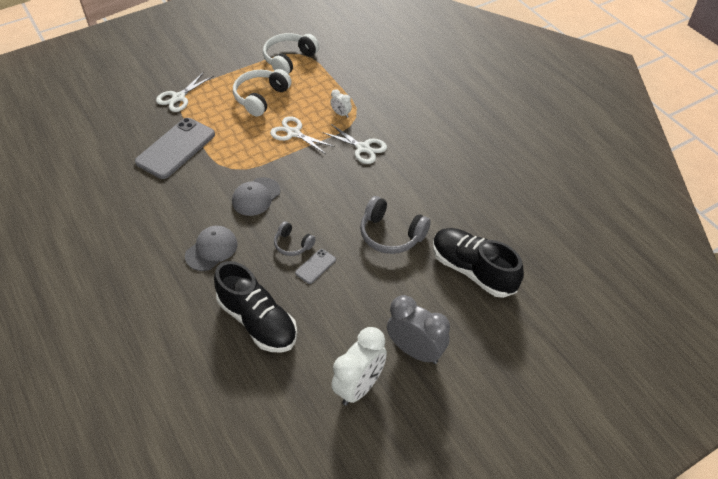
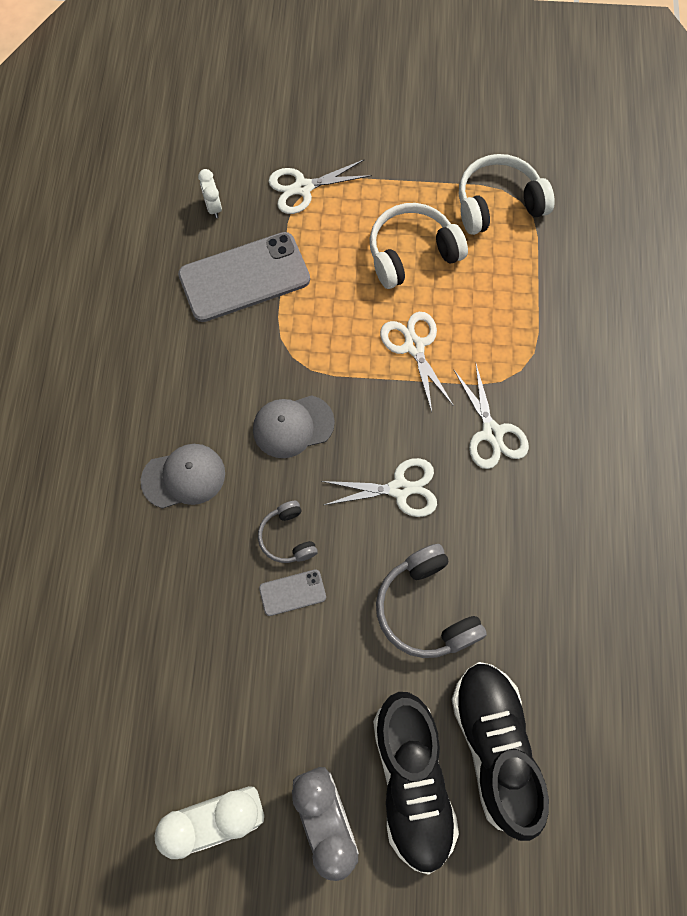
camera: 35 degrees right, 20 degrees up
(258, 321) = (167, 628): black shoe -> black shoe (411, 780)
(335, 193) = (400, 489): none -> white scissors
(341, 114) = (503, 351): white clock -> white clock (213, 207)

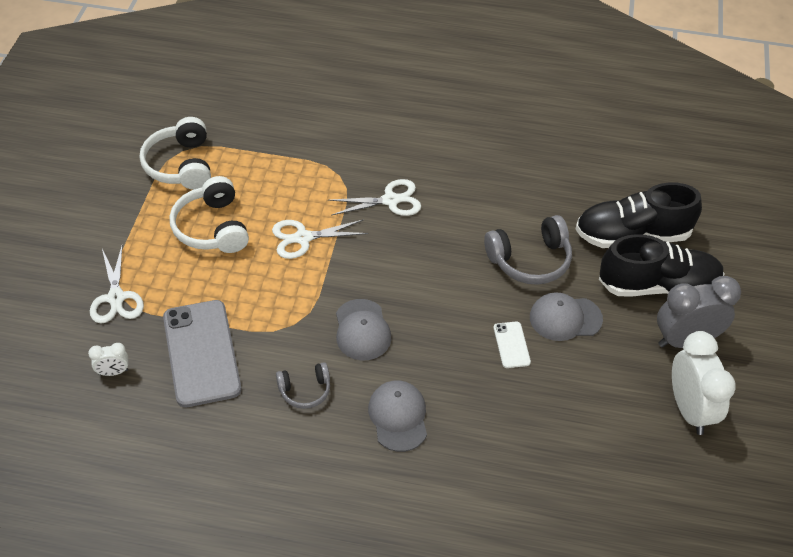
camera: 85 degrees left, 20 degrees down
(287, 537) = (463, 344): grey headphones -> grey headphones (305, 390)
(292, 592) = (511, 345): grey phone -> white phone
(340, 656) = (565, 318): none -> grey cap
(400, 489) = (430, 264): white scissors -> none

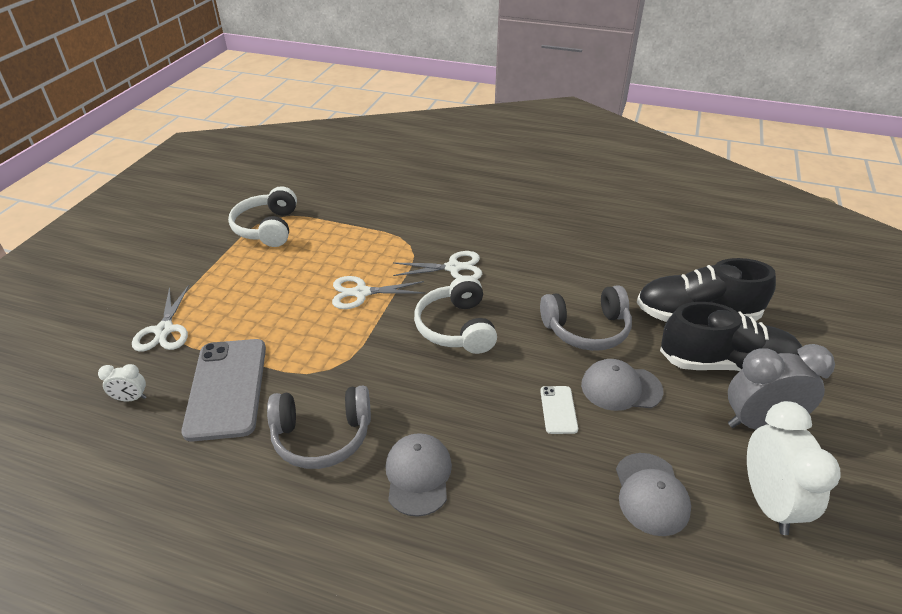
camera: 10 degrees right, 10 degrees down
(212, 228) = (278, 278): white headphones -> white headphones (456, 327)
(305, 390) = (322, 436): grey headphones -> grey headphones, size x1.72
(362, 330) = (399, 380): grey cap -> grey cap (651, 494)

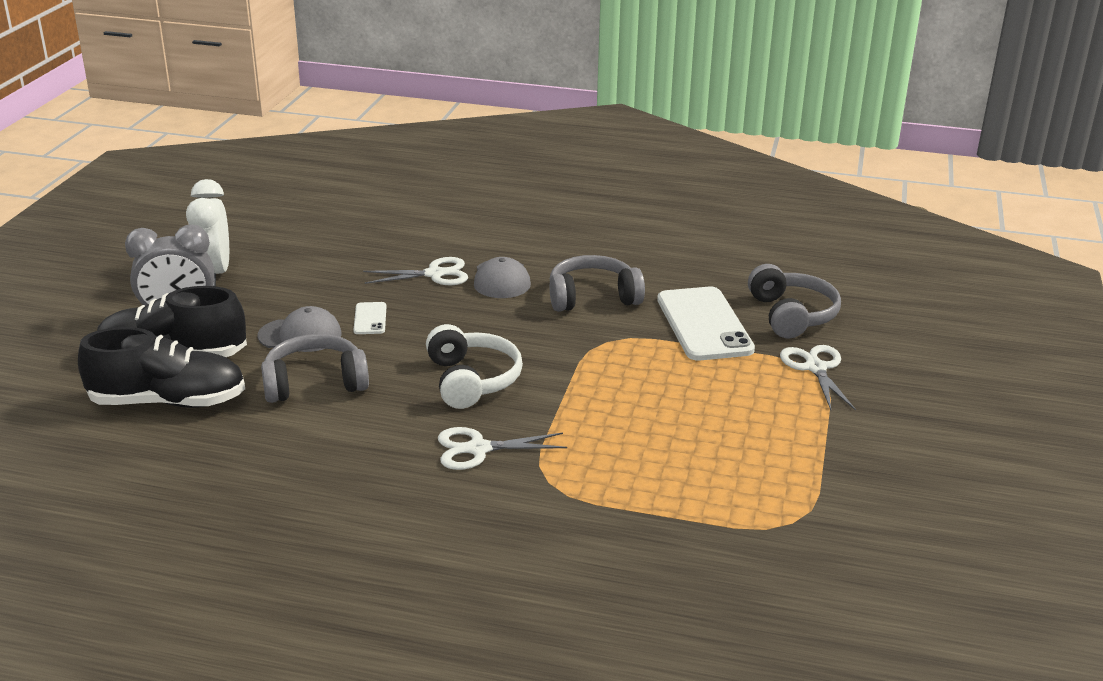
camera: 175 degrees right, 10 degrees down
(131, 398) = (791, 315): white clock -> grey headphones
(226, 388) = (704, 324): grey phone -> white phone
(267, 228) = (788, 502): white headphones -> none
(361, 293) = (599, 413): white scissors -> white scissors (435, 274)
(651, 494) = (308, 275): grey cap -> none

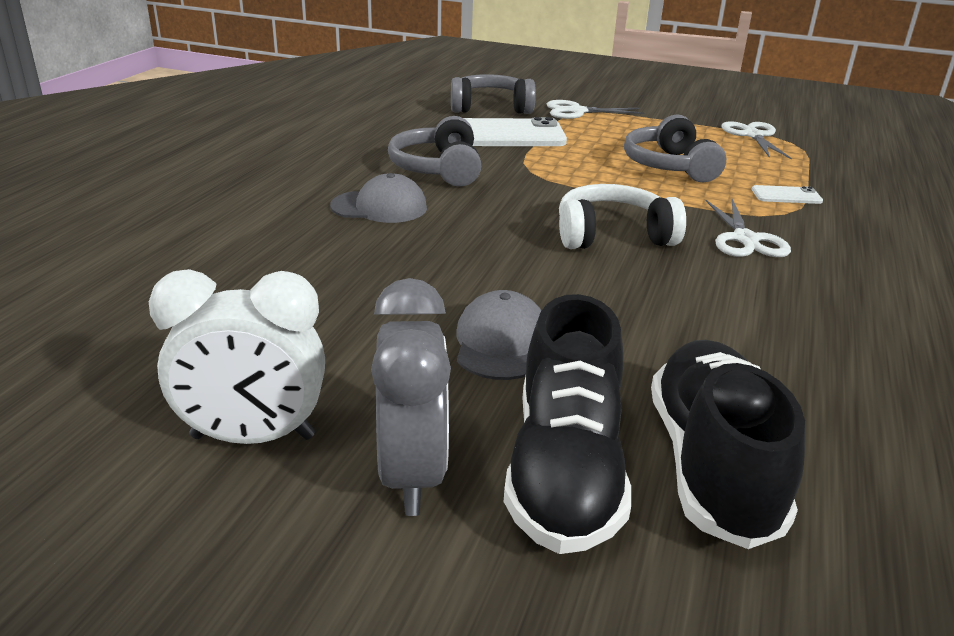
camera: 85 degrees left, 0 degrees up
(315, 383) = (632, 331): grey headphones -> grey headphones (669, 166)
(370, 319) = (461, 289): white phone -> white phone (786, 195)
(435, 274) = (348, 243): white scissors -> white scissors (753, 135)

